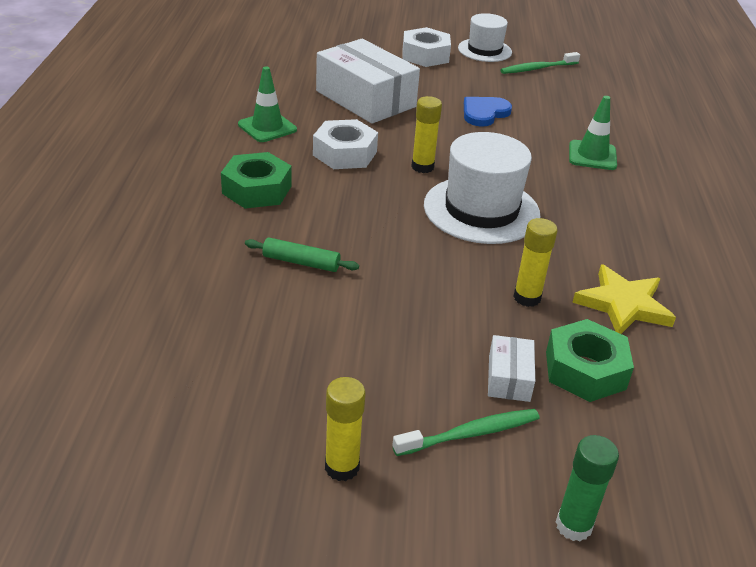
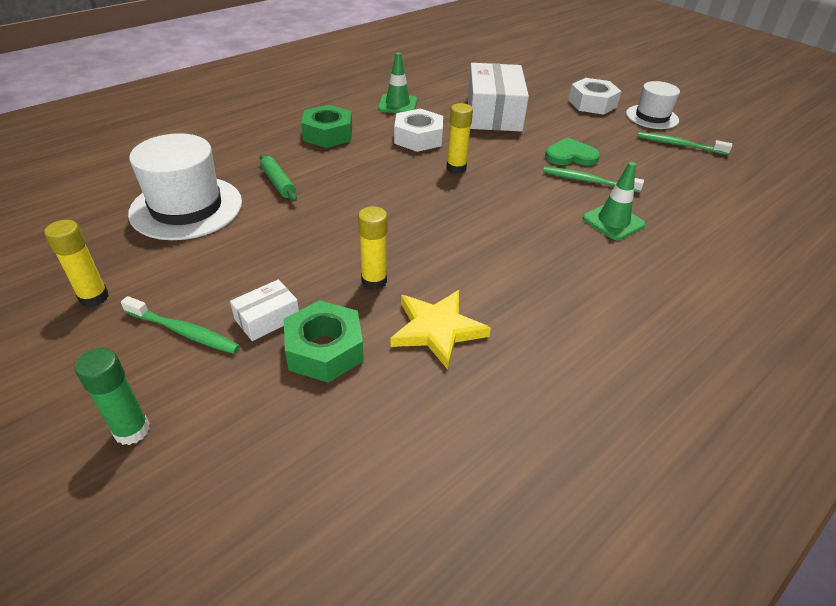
camera: 45 degrees right, 5 degrees up
(481, 210) = (448, 212): white hat -> white hat (186, 207)
(484, 113) = (570, 156): blue heart -> green heart
(529, 130) = (588, 181): none -> green toothbrush

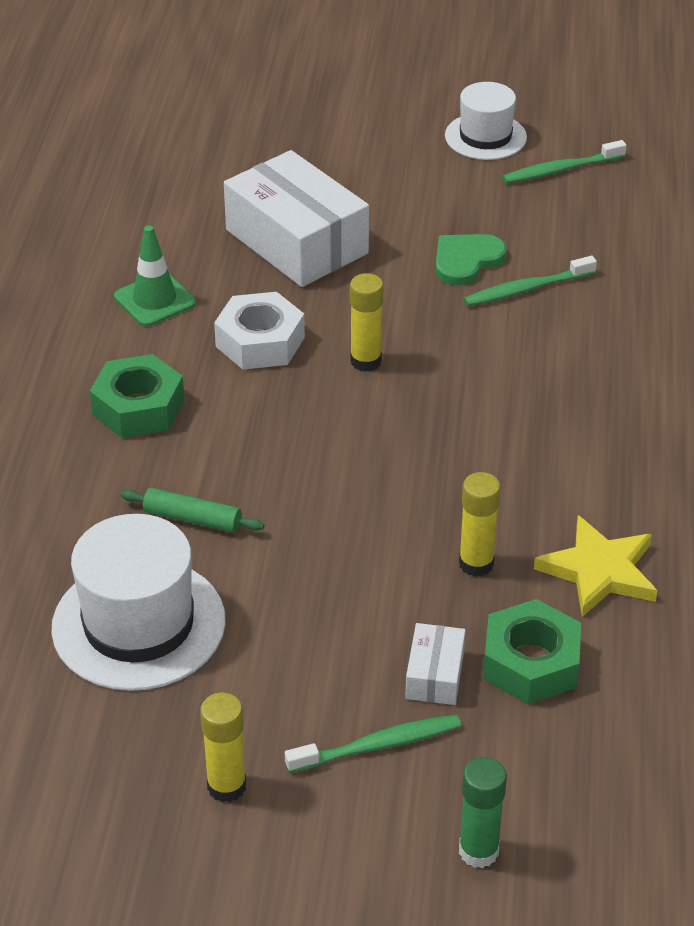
camera: 40 degrees left, 0 degrees up
(592, 103) = (393, 152): white nut -> none
(613, 221) = (610, 332): green traffic cone -> none

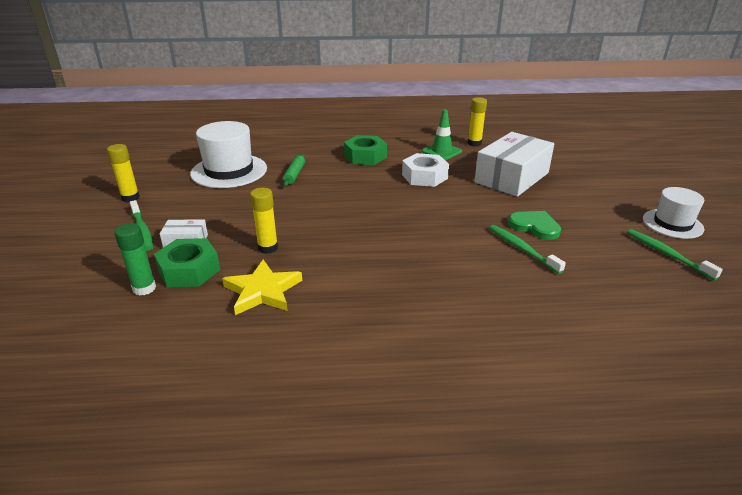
camera: 80 degrees right, 10 degrees down
(365, 361) = (423, 204): yellow glue stick -> yellow glue stick (474, 143)
(478, 851) = (62, 263): green glue stick -> green glue stick (144, 288)

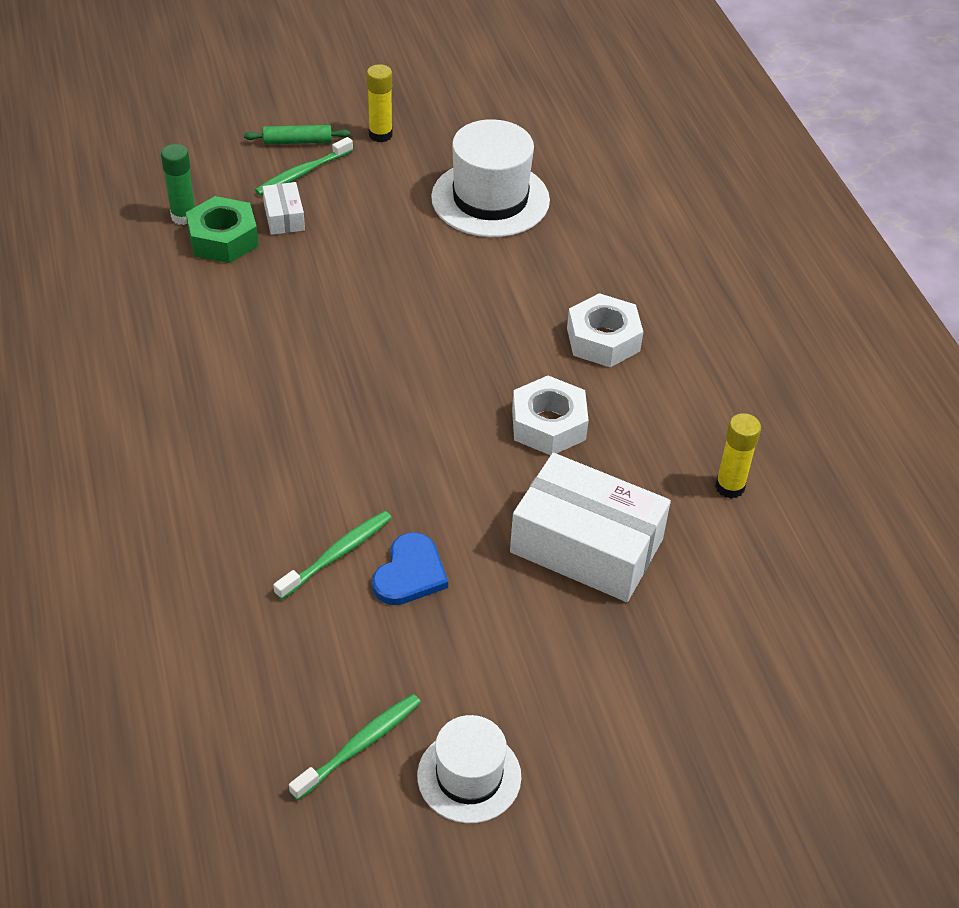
camera: 75 degrees right, 15 degrees up
(262, 291) = (192, 308): yellow star -> none
(268, 248) = (284, 291): yellow glue stick -> none
(294, 174) = (502, 270): green rolling pin -> green rolling pin (298, 141)
(365, 156) = (603, 339): green nut -> white nut
(441, 151) = (667, 440): green traffic cone -> none
(535, 226) = (410, 573): green heart -> blue heart

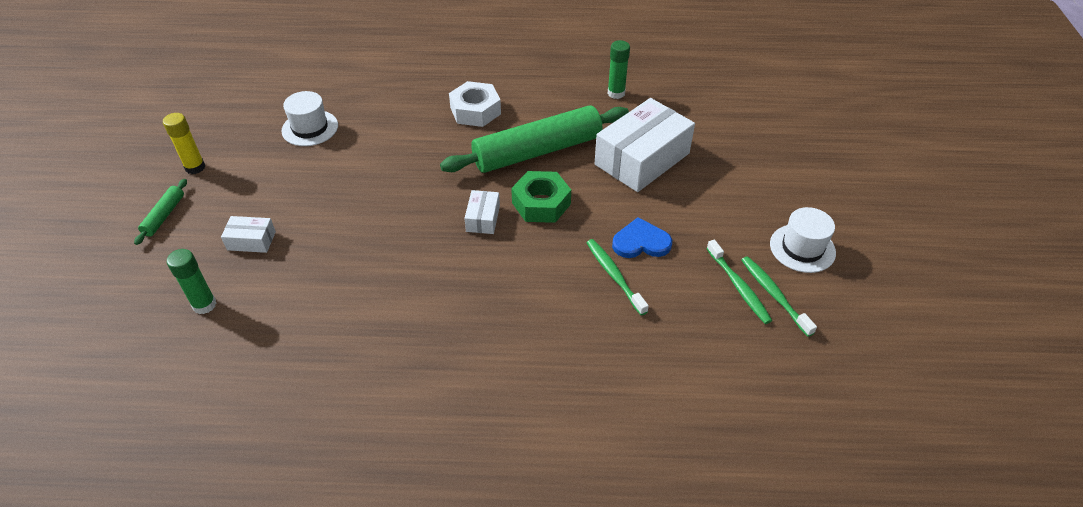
camera: 70 degrees left, 0 degrees up
(223, 239) = (251, 283): green nut -> green nut (541, 203)
(302, 173) = (206, 220): green toothbrush -> green toothbrush (738, 286)
(393, 400) = (483, 218): none -> white box
(410, 573) = (641, 242): blue heart -> blue heart turned 45 degrees counterclockwise
(490, 199) = (310, 128): white hat -> white hat, size x0.63
(548, 424) = (538, 151): white nut -> green rolling pin
(729, 487) = (616, 93): yellow glue stick -> green glue stick

